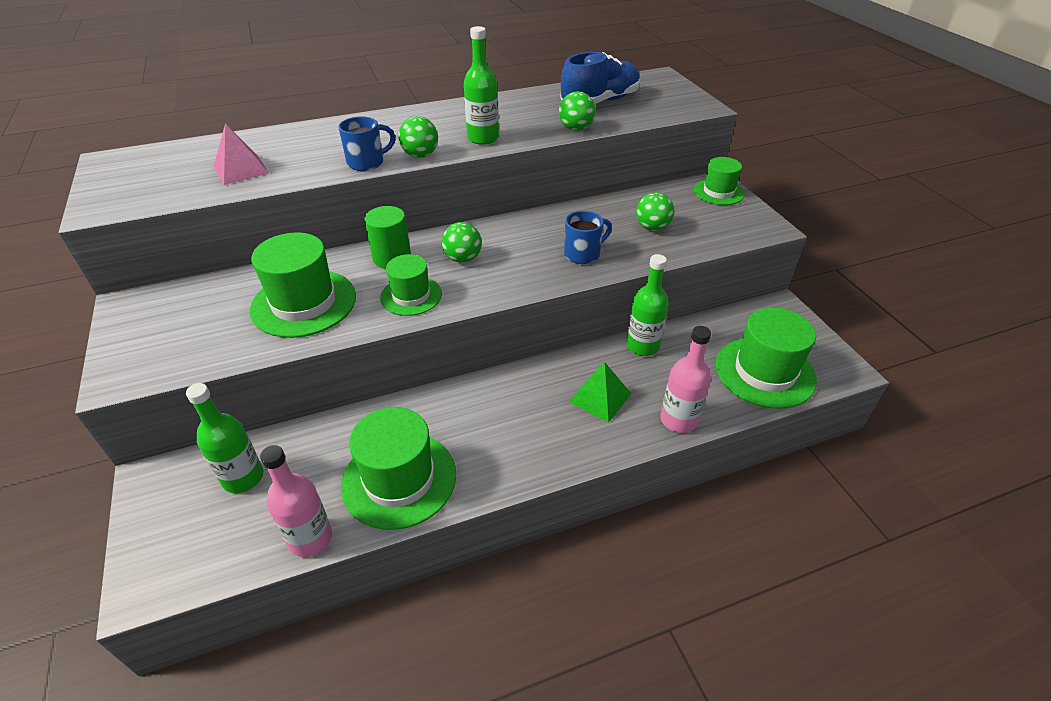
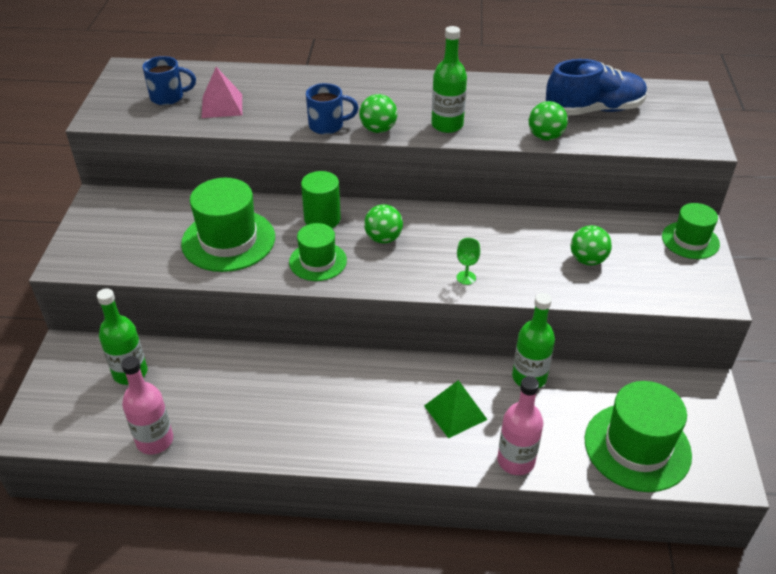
camera: 25 degrees right, 0 degrees up
(399, 479) = (243, 419): green hat -> none
(561, 270) = (466, 277): none -> green goblet
(583, 254) = (498, 268): blue mug -> blue mug (168, 97)

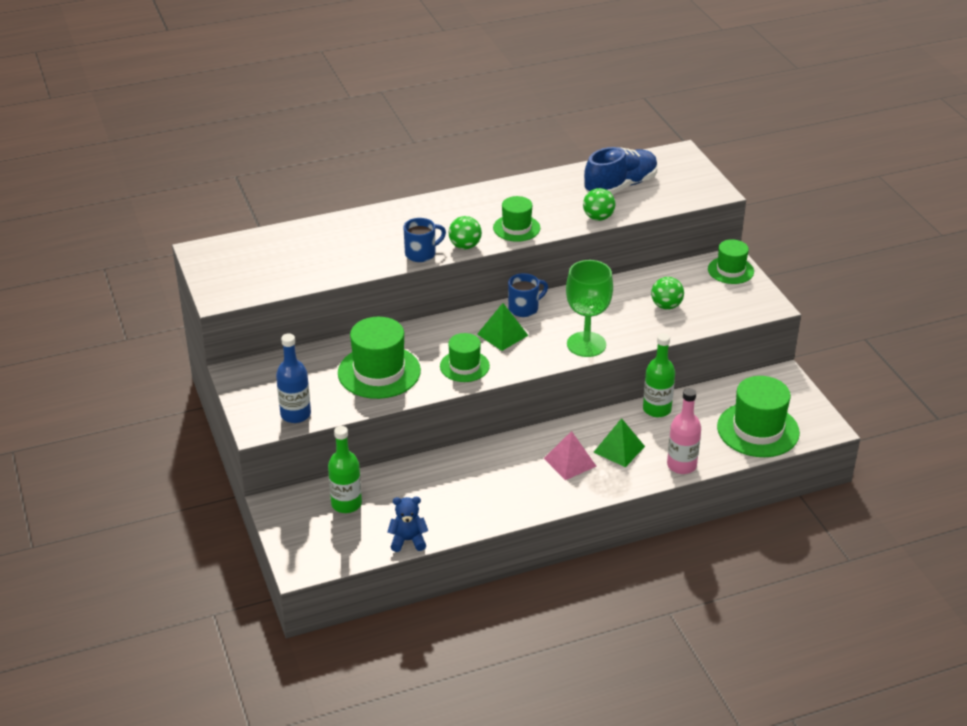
camera: 25 degrees left, 5 degrees down
(112, 260) = (295, 414): none -> blue bottle
(155, 440) = (408, 540): pink bottle -> blue teddy bear
(168, 97) = (263, 266): blue mug -> blue mug (524, 308)
(222, 105) = (317, 260): pink pyramid -> pink pyramid (570, 462)
(322, 219) = (442, 334): green cylinder -> none
(383, 238) = (502, 334): green ball -> green pyramid
(447, 125) = (516, 228): green bottle -> green hat
(466, 277) = (586, 344): green goblet -> green goblet, size x2.42

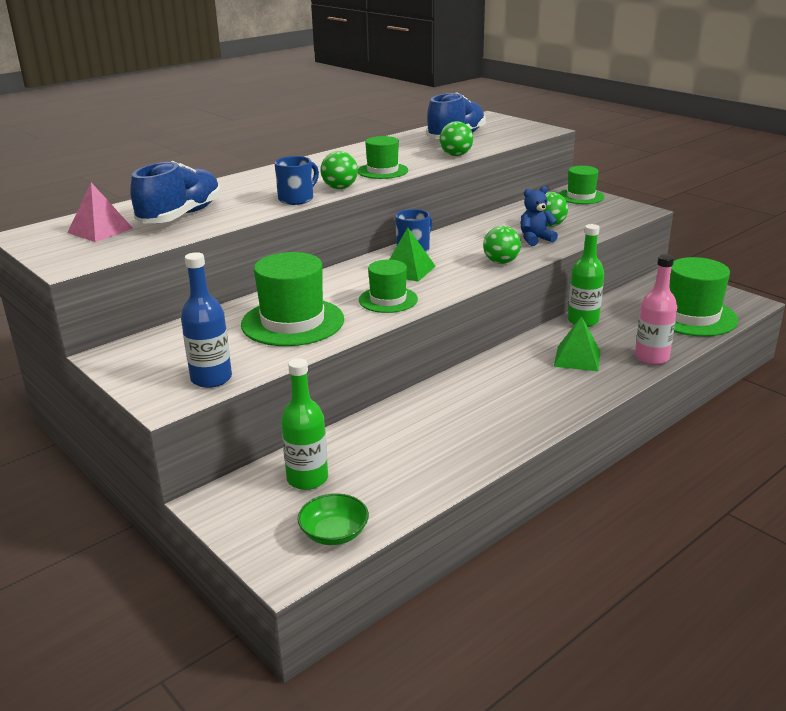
camera: 20 degrees left, 10 degrees down
(321, 255) = (181, 216): none -> blue shoe
(342, 551) = (334, 533): none -> green bowl
(408, 540) = (413, 498): blue teddy bear -> blue teddy bear (535, 239)
(570, 462) = (537, 379): pink pyramid -> pink pyramid (100, 230)
(586, 344) = (501, 262): green goblet -> green ball

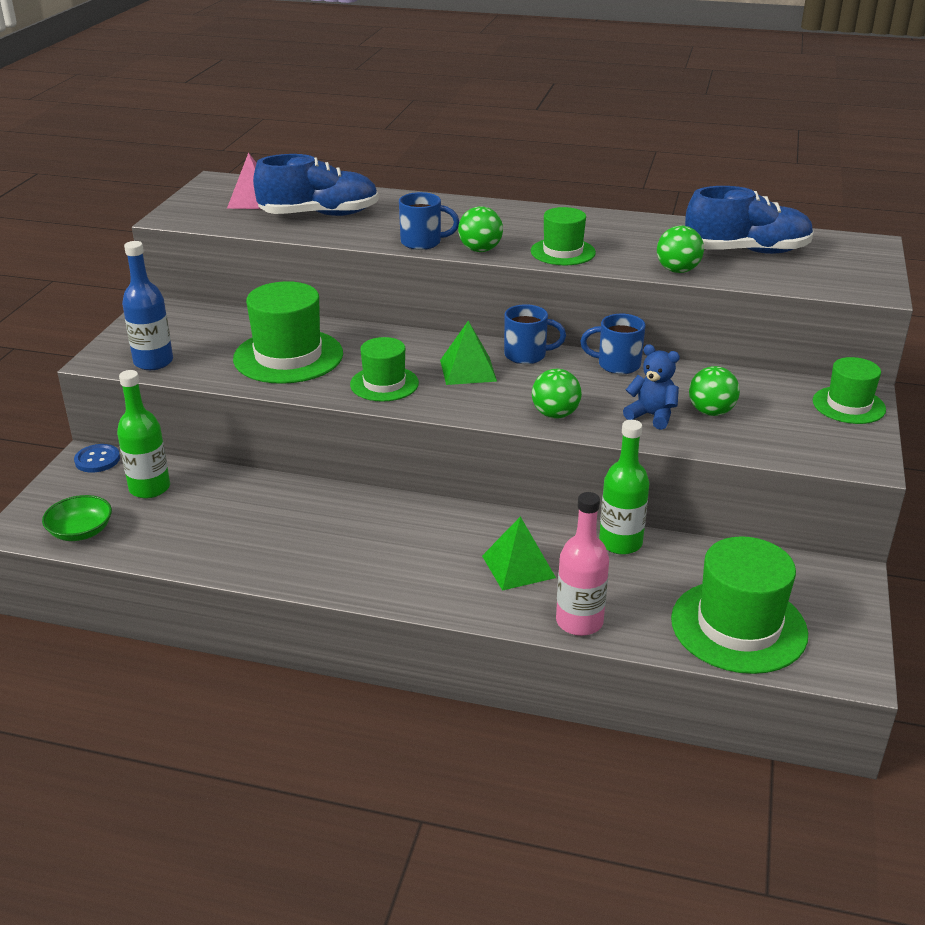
camera: 55 degrees right, 5 degrees up
(222, 496) = (97, 460): none -> blue button
(462, 230) = (617, 365): none -> blue mug

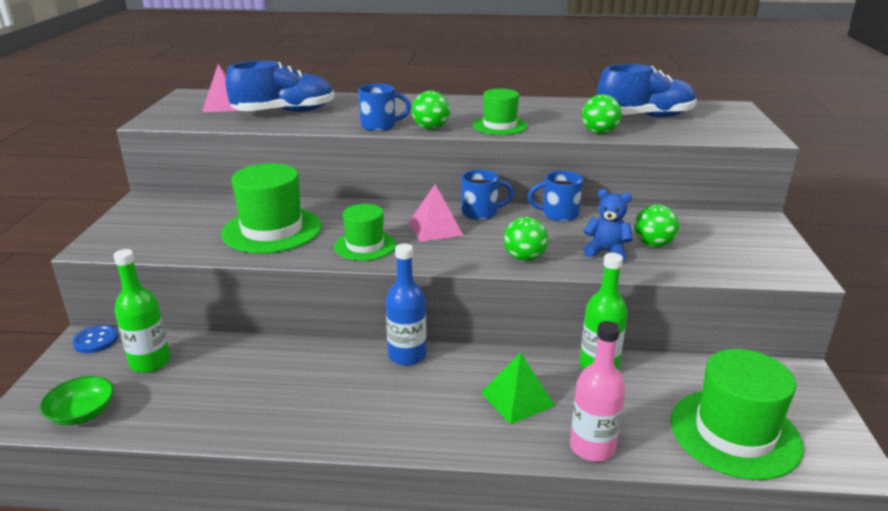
camera: 10 degrees left, 5 degrees down
(153, 362) = (145, 244): blue bottle -> blue bottle (407, 355)
(468, 370) = (435, 228): green pyramid -> pink pyramid
(848, 405) = (758, 230): green hat -> none

